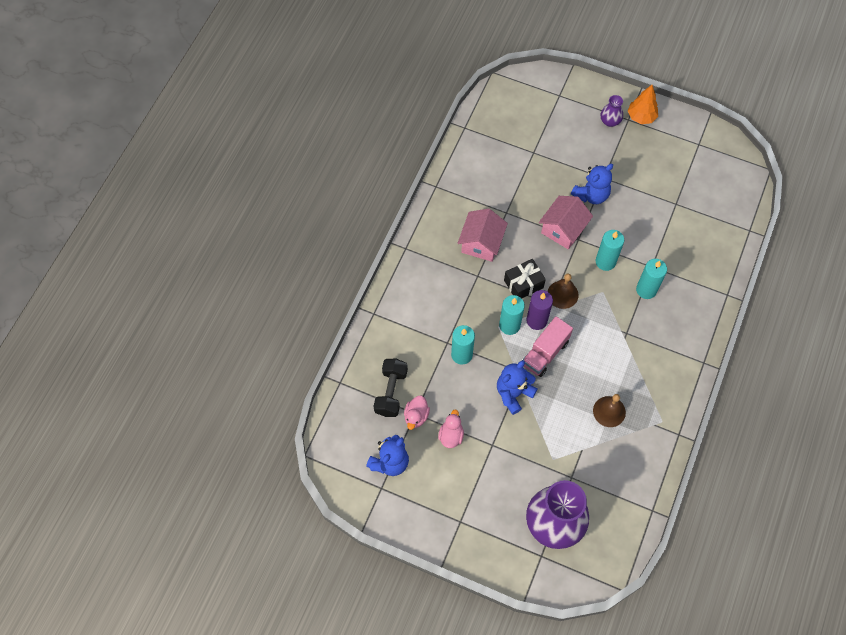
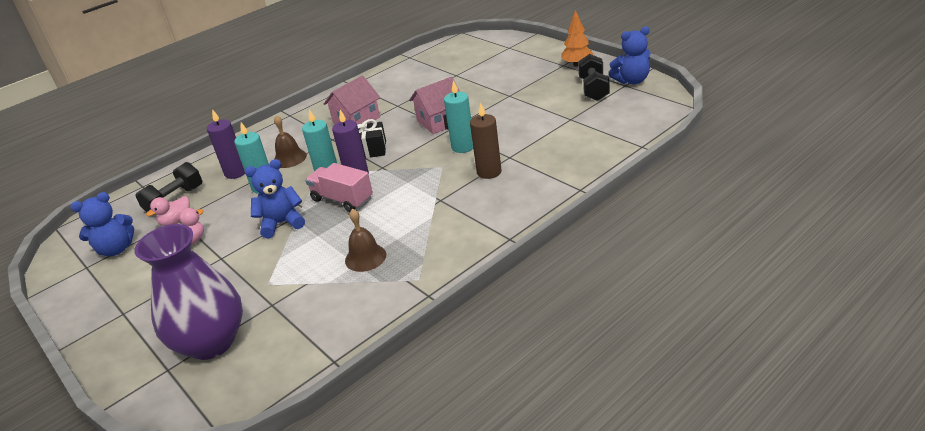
camera: 30 degrees right, 30 degrees down
(419, 342) = (236, 172): none -> purple candle
(545, 353) = (342, 199): pink truck -> pink truck turned 60 degrees clockwise
(562, 294) = (399, 162): brown bell -> brown bell (289, 158)
(591, 195) = (487, 104): blue teddy bear -> blue teddy bear (632, 81)
(610, 121) = (544, 64): purple vase -> none
(646, 290) = (489, 172): turquoise candle -> brown candle
(674, 155) = (593, 89): none -> black dumbbell

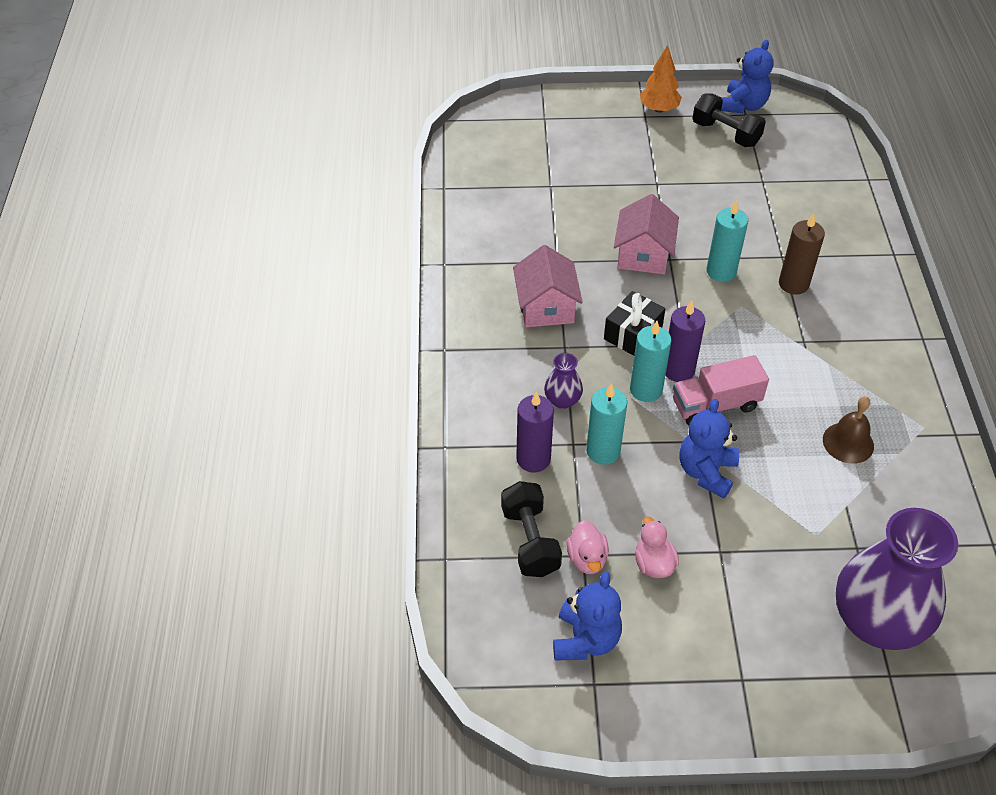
camera: 55 degrees left, 15 degrees up
(289, 158) = (562, 400): brown bell -> purple vase

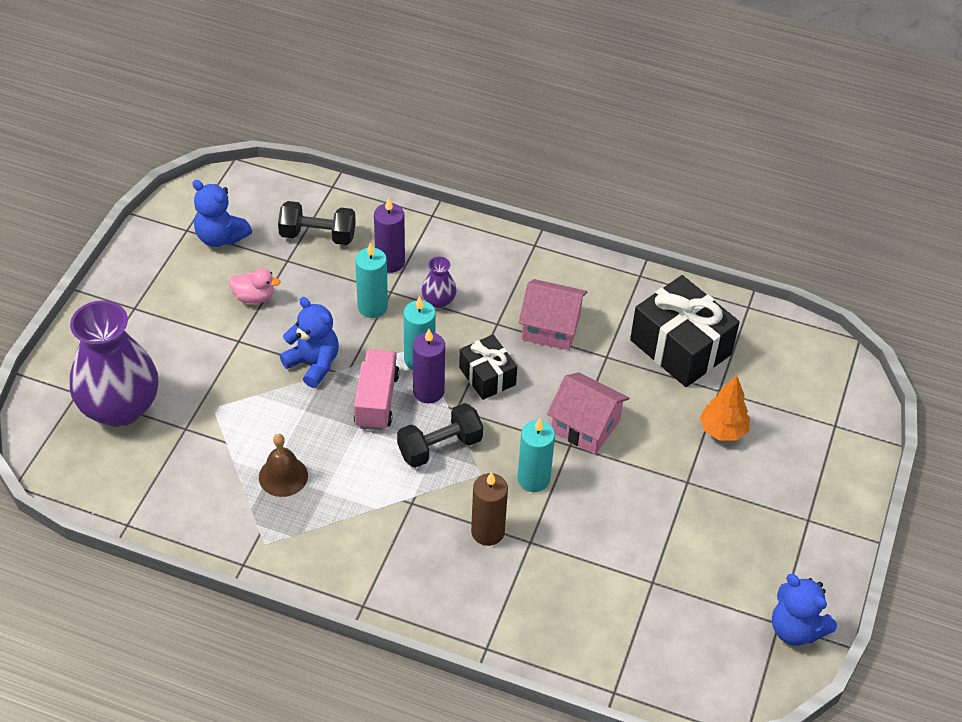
camera: 110 degrees right, 0 degrees up
(517, 218) = (680, 347): none -> black gift
(587, 558) = (282, 261): pink duck -> none
(659, 109) = (817, 538): orange tree -> orange tree (722, 430)
(725, 134) = (748, 585): black dumbbell -> black dumbbell (440, 447)

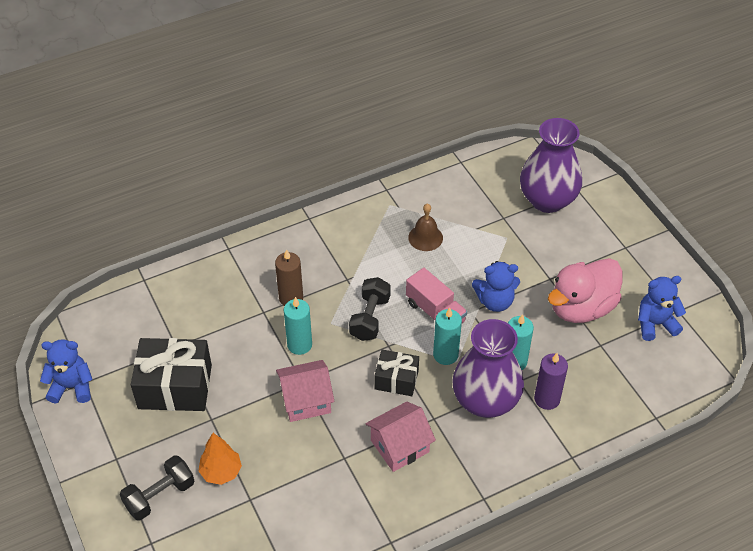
camera: 135 degrees right, 0 degrees up
(254, 297) = (581, 308): pink duck -> pink duck, size x2.21
(318, 235) = (610, 376): black dumbbell -> black dumbbell (160, 496)
(428, 391) = (416, 341): purple candle -> none
(438, 301) = (485, 401): purple vase -> purple vase, size x2.32
(680, 347) = (305, 509): black gift -> black gift (175, 387)

